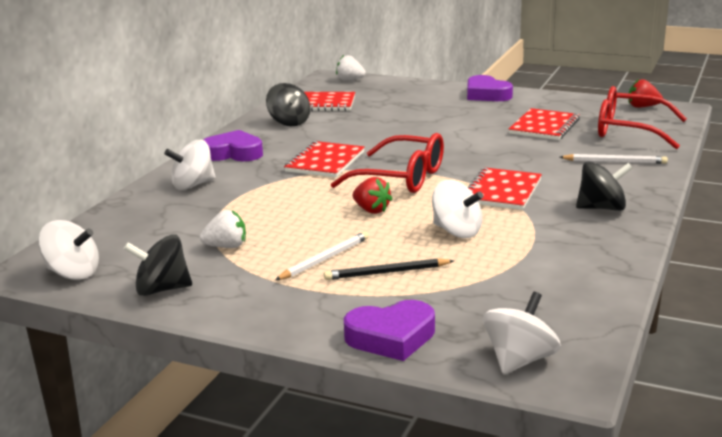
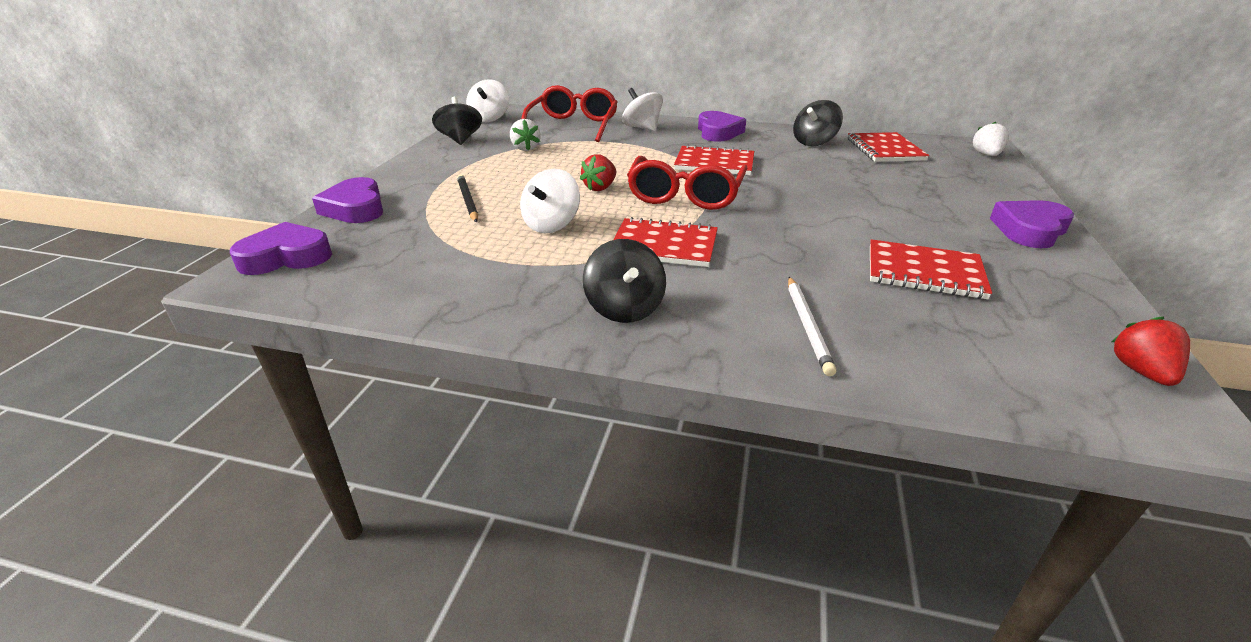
camera: 80 degrees right, 10 degrees up
(324, 259) = (498, 178): white pencil -> none
(519, 360) = (286, 257): white spinning top -> purple heart
(629, 130) = (976, 347): red glasses -> red glasses (573, 126)

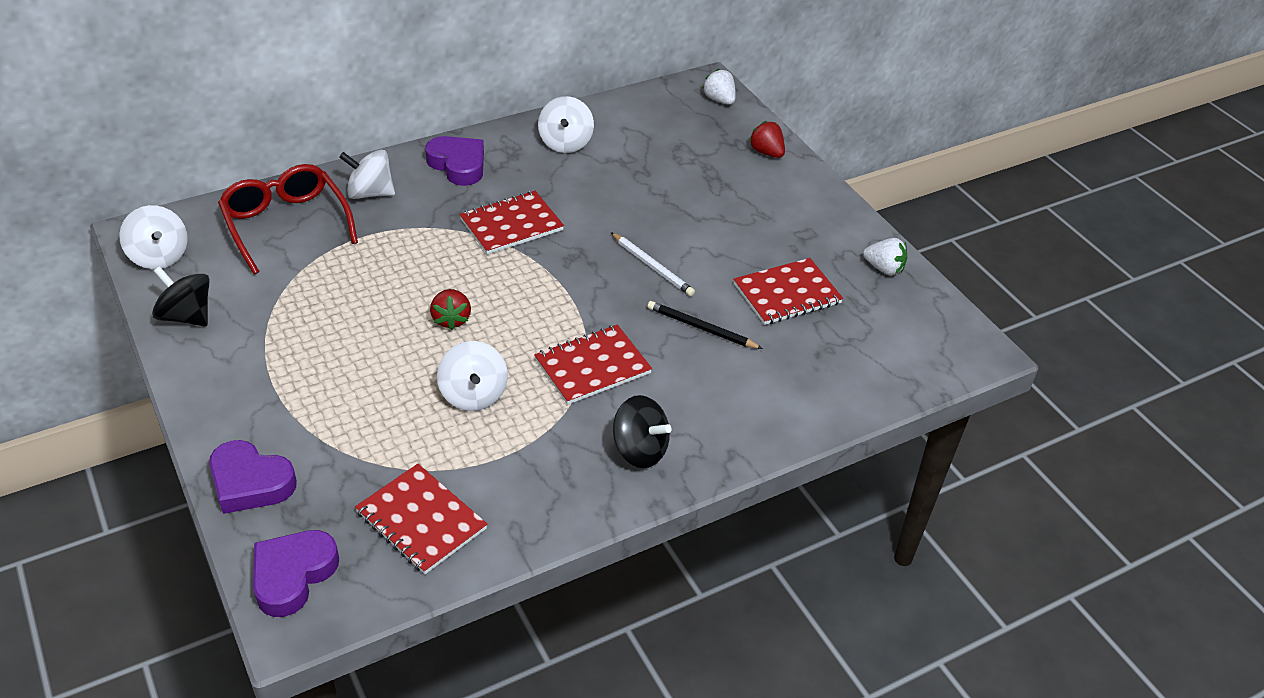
camera: 45 degrees left, 10 degrees up
(467, 201) = (350, 408): black pencil -> black pencil (701, 328)
(525, 148) = (289, 294): white strawberry -> white strawberry (884, 268)
(685, 195) = (538, 290): red glasses -> none
(808, 326) = (764, 393): white pencil -> white pencil (652, 266)
(814, 142) = (565, 143): black spinning top -> white spinning top
(885, 149) = (635, 128): red notebook -> red notebook (421, 520)
(1029, 230) = (815, 204): purple heart -> none
(1141, 372) = (947, 324): red strawberry -> red strawberry (766, 152)

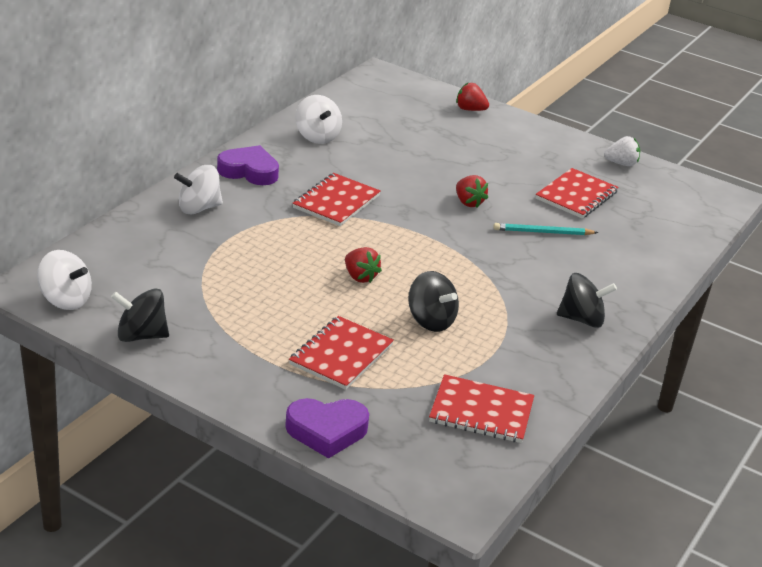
camera: 30 degrees left, 10 degrees down
(286, 224) = (152, 248): red glasses -> none
(293, 575) = (427, 478): purple heart -> none
(473, 395) = (430, 321): white spinning top -> black spinning top
(592, 367) = (495, 277): red notebook -> red notebook (341, 355)
(652, 266) = (468, 202): white pencil -> red strawberry
(701, 328) = (543, 232): black pencil -> turquoise pencil
(719, 100) = (400, 82): white strawberry -> none

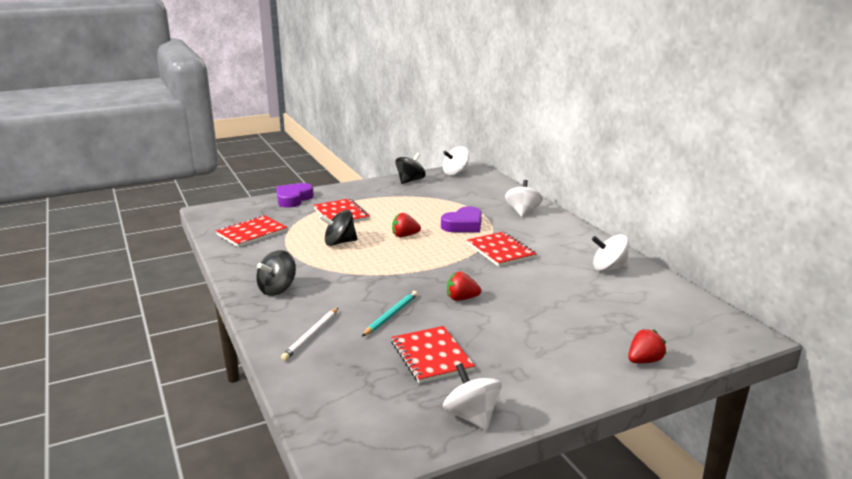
camera: 125 degrees right, 10 degrees down
(249, 171) = (563, 234): purple heart -> purple heart (463, 225)
(621, 164) = (471, 416): white strawberry -> white spinning top
(625, 264) = (311, 335): none -> white pencil

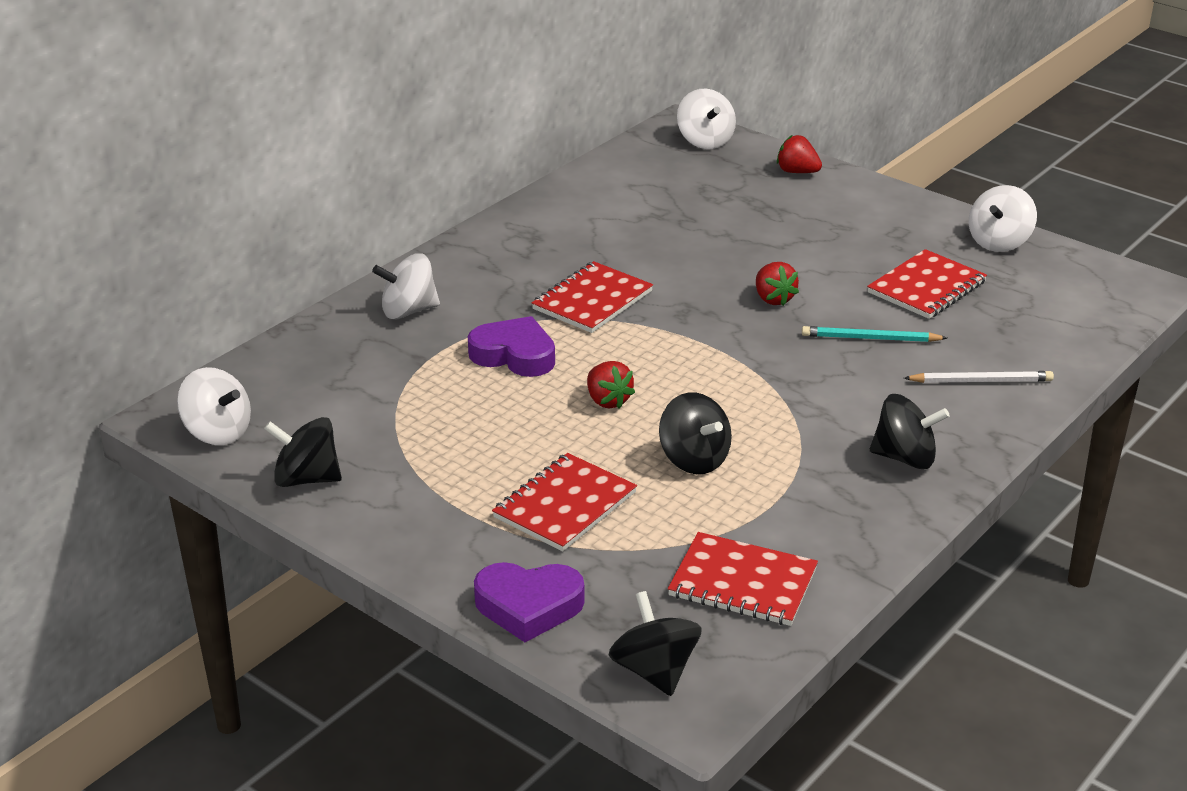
camera: 115 degrees left, 10 degrees up
(233, 210) = (654, 671): none -> black spinning top
(609, 268) = (581, 213): white spinning top -> white spinning top (705, 141)

